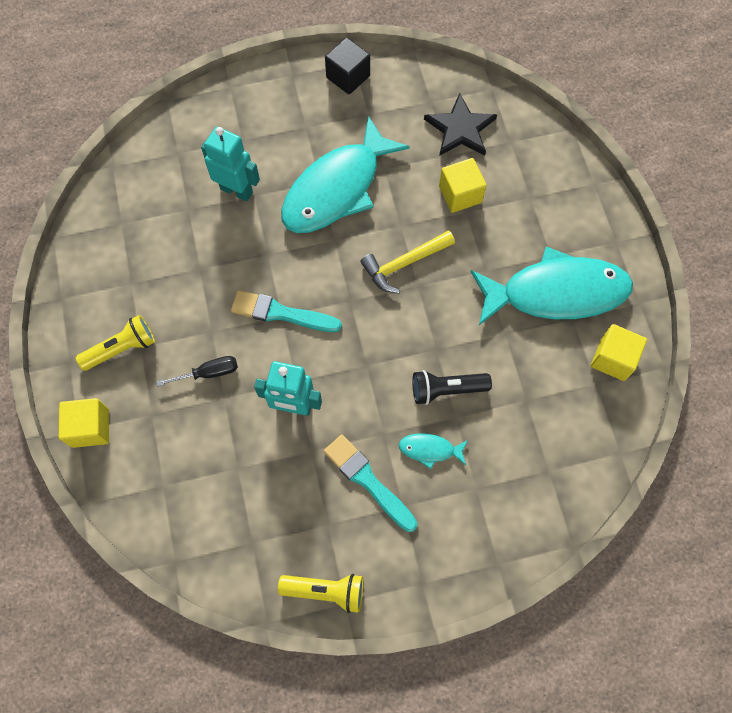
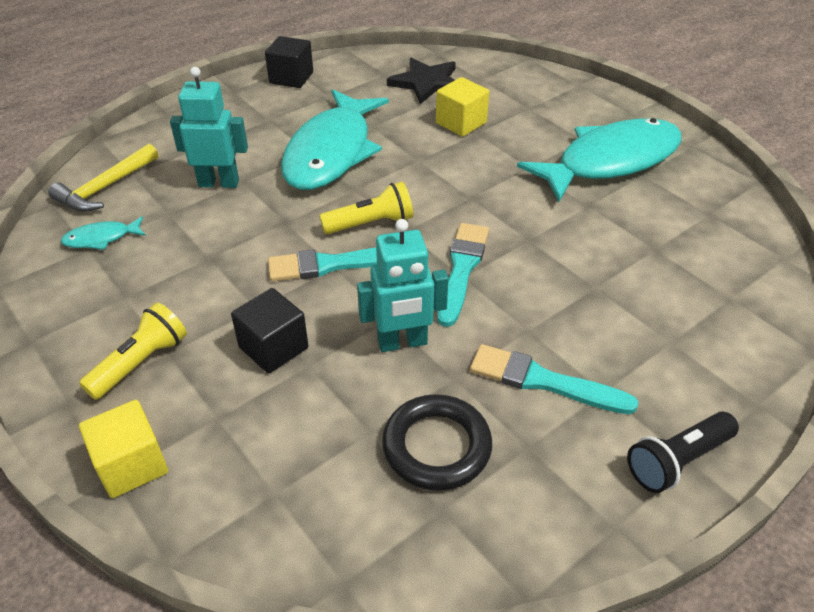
camera: 25 degrees left, 25 degrees down
(208, 373) = (273, 347): black screwdriver -> black cube
(272, 498) = (436, 446): none -> black ring
(326, 591) = (580, 524): yellow flashlight -> yellow flashlight (371, 224)
(369, 358) = (462, 269): none -> turquoise brush
(404, 264) = (443, 185): yellow hammer -> yellow hammer (106, 188)
(430, 449) = (591, 325): turquoise fish -> turquoise fish (101, 238)
(446, 389) = (566, 267): black flashlight -> black flashlight (677, 461)
(613, 359) = (706, 190): yellow cube -> none

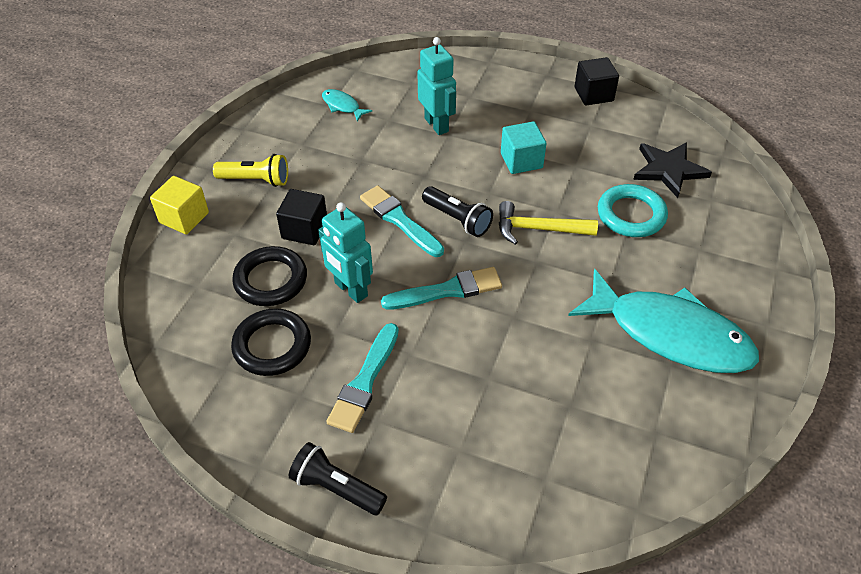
camera: 60 degrees right, 5 degrees up
(106, 188) = (389, 80): yellow hammer -> yellow hammer (539, 229)
(329, 410) = (271, 280): none -> black ring
(331, 152) = (521, 160): turquoise fish -> turquoise cube
(371, 224) = (457, 219): yellow flashlight -> black flashlight
(461, 123) = (631, 215): yellow cube -> turquoise ring
(543, 381) = (364, 381): turquoise brush -> turquoise brush turned 150 degrees counterclockwise

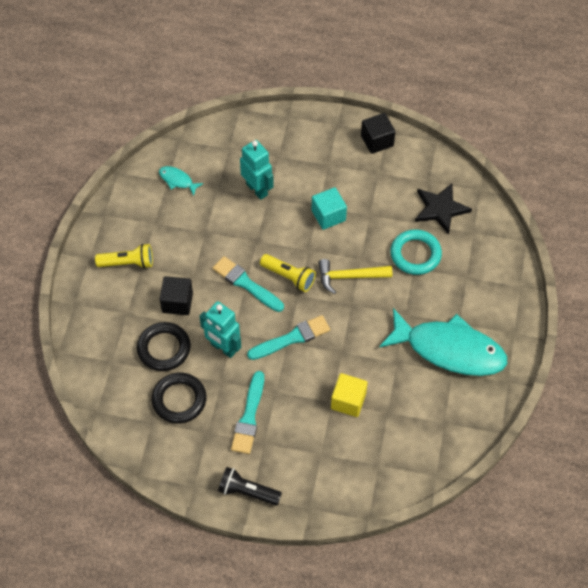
camera: 10 degrees left, 10 degrees up
(184, 218) = (83, 305): yellow cube -> yellow cube (348, 401)
(457, 219) = (289, 277): black flashlight -> yellow flashlight

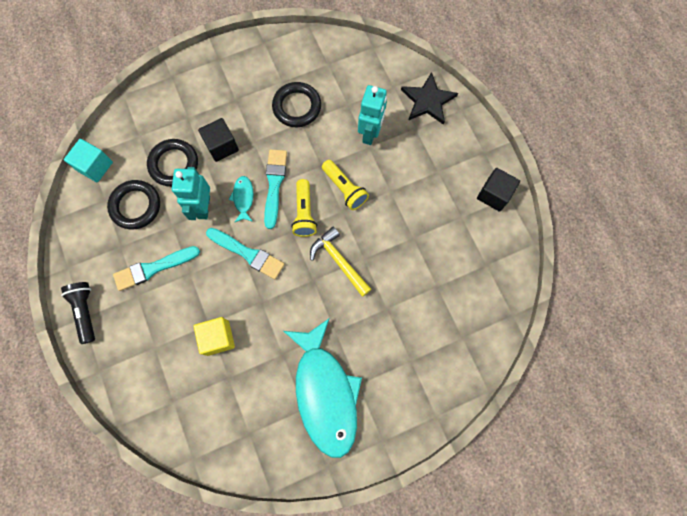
camera: 55 degrees right, 15 degrees up
(128, 263) = (232, 88): yellow flashlight -> yellow flashlight (344, 189)
(177, 180) = (334, 71): turquoise fish -> turquoise fish (243, 198)
(188, 226) = (297, 107): none -> black ring
(328, 215) = (387, 205): turquoise cube -> turquoise cube (95, 166)
(415, 254) = (401, 301): turquoise ring -> none
(440, 209) = (465, 293): black star -> black star (428, 101)

